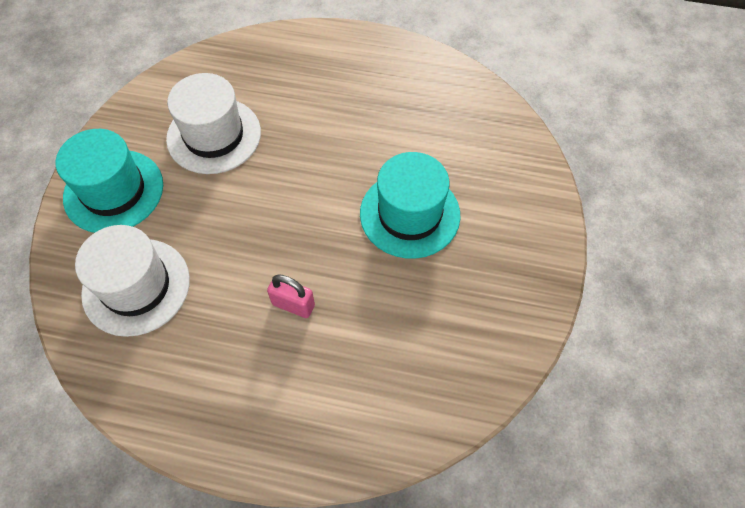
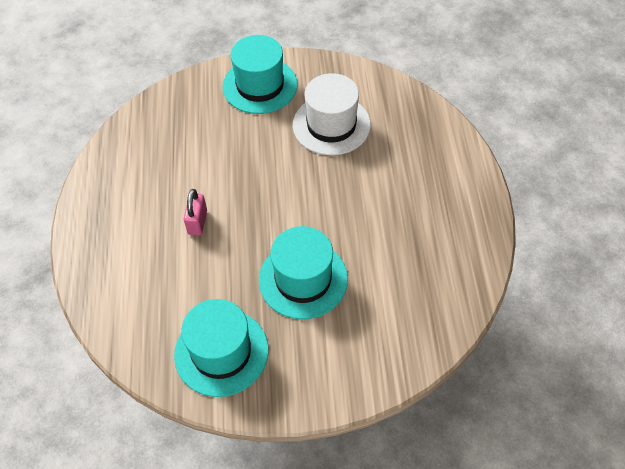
camera: 75 degrees right, 5 degrees down
(136, 286) = (187, 126): white hat -> none
(477, 315) = (221, 352): none -> turquoise hat

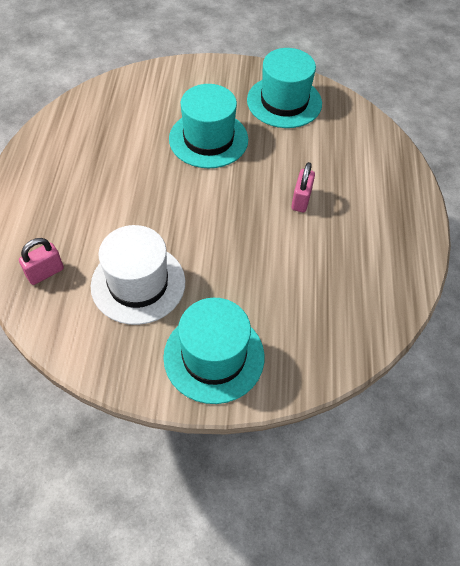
camera: 175 degrees left, 0 degrees up
(410, 121) = (45, 272): none -> pink padlock

